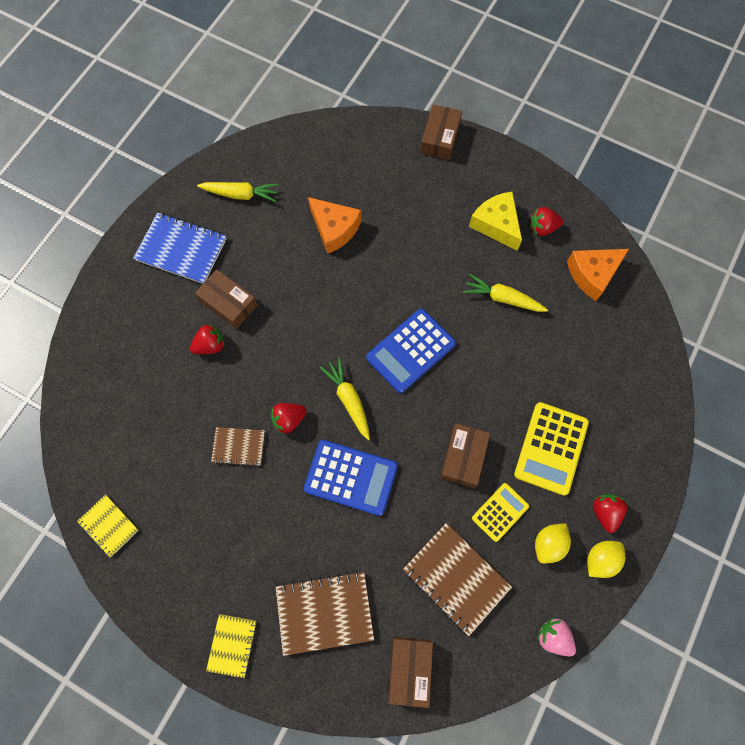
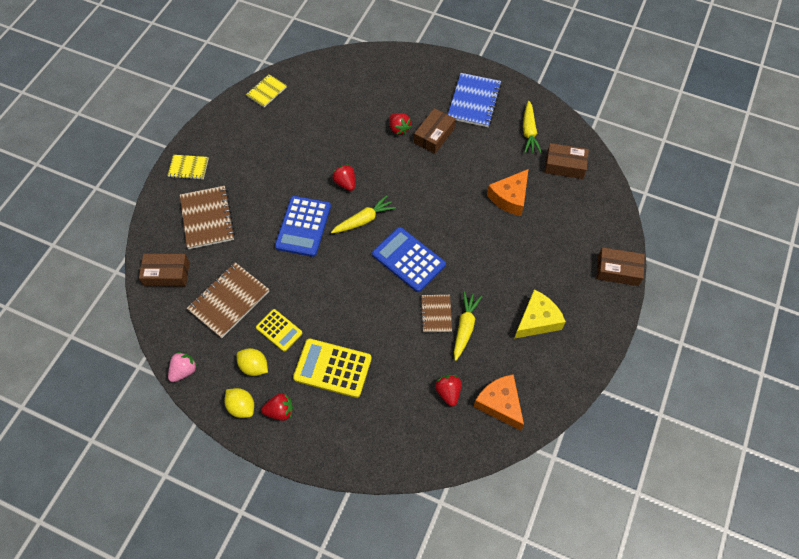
camera: 85 degrees right, 10 degrees down
(238, 447) = (323, 155): brown notebook -> brown notebook (436, 314)
(463, 457) = (322, 302): brown box -> brown box (564, 166)
(542, 228) = (541, 359): red strawberry -> red strawberry (448, 392)

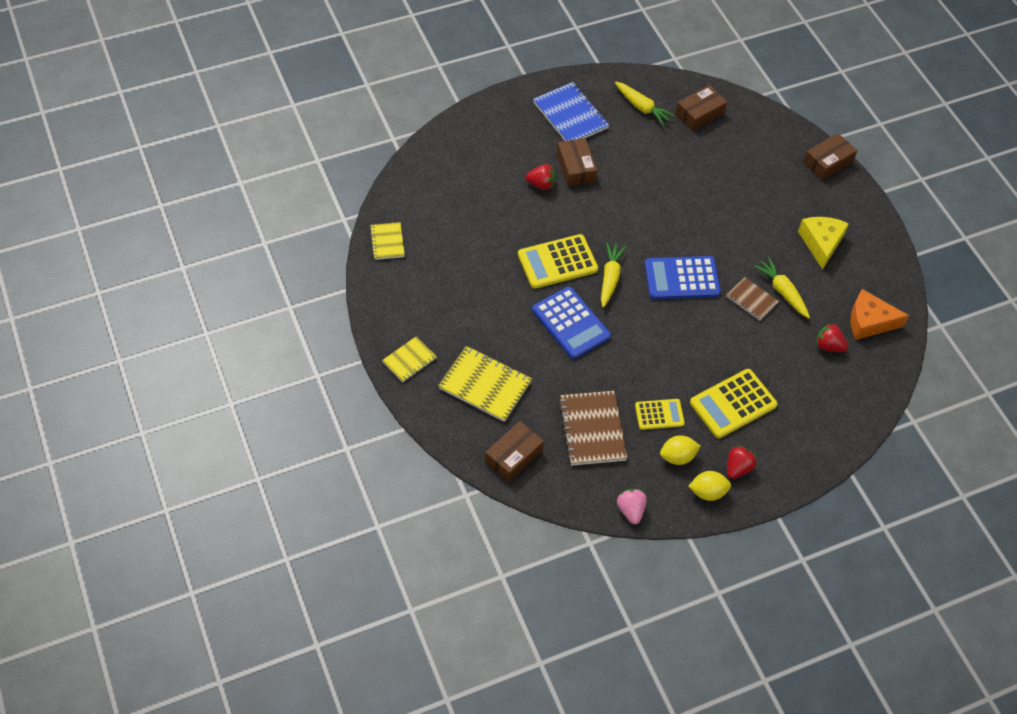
camera: 50 degrees left, 5 degrees down
(207, 218) = (485, 385): brown notebook -> yellow notebook
(345, 183) = (557, 262): red strawberry -> yellow calculator
(510, 198) = (692, 170): orange cheese -> none

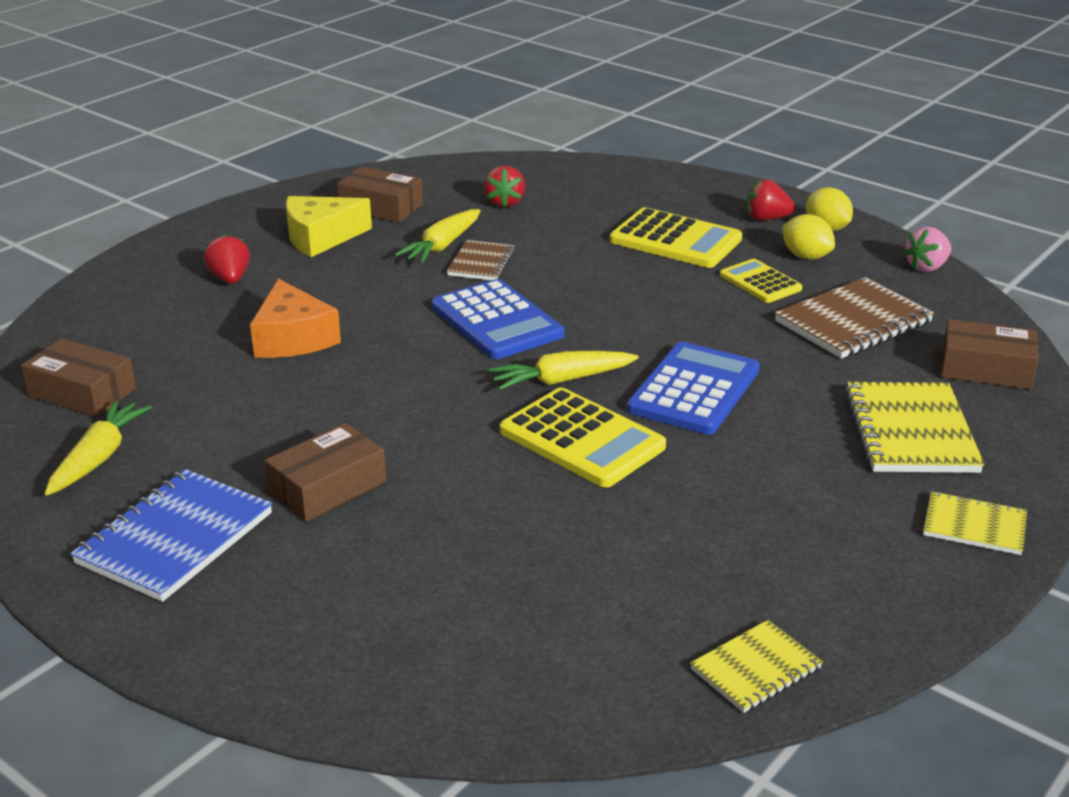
camera: 115 degrees left, 25 degrees down
(541, 184) = (407, 515): red strawberry -> red strawberry (230, 279)
(827, 162) = (138, 262): brown box -> brown box (381, 207)
(869, 322) = (436, 187): orange cheese -> orange cheese (293, 338)

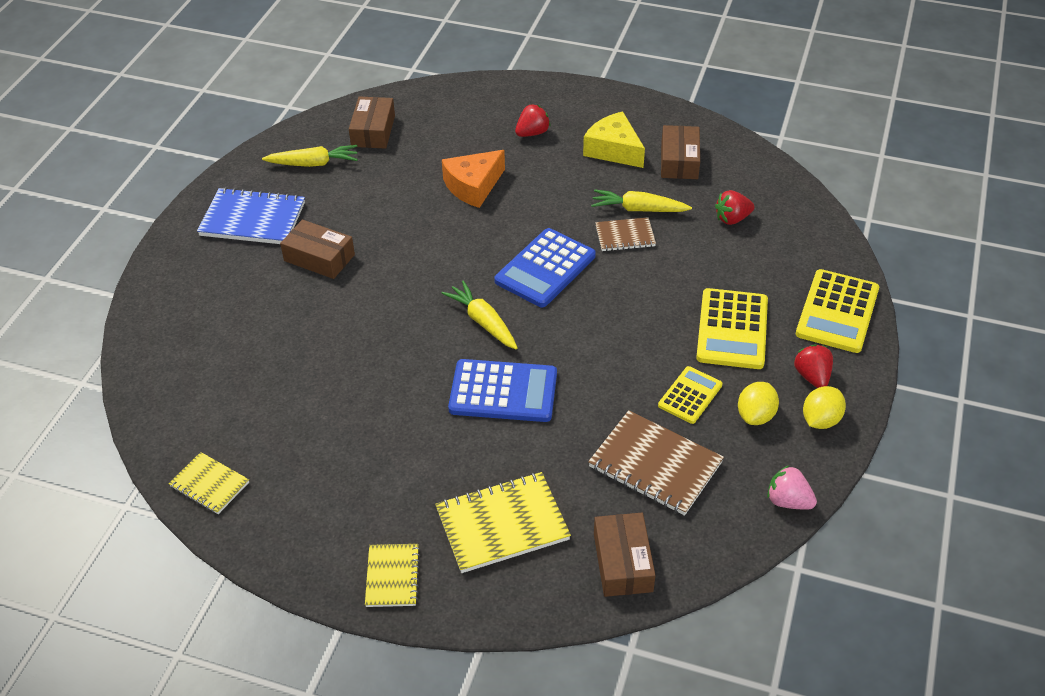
camera: 70 degrees right, 15 degrees up
(581, 439) = (415, 350): yellow calculator -> yellow calculator (837, 312)

